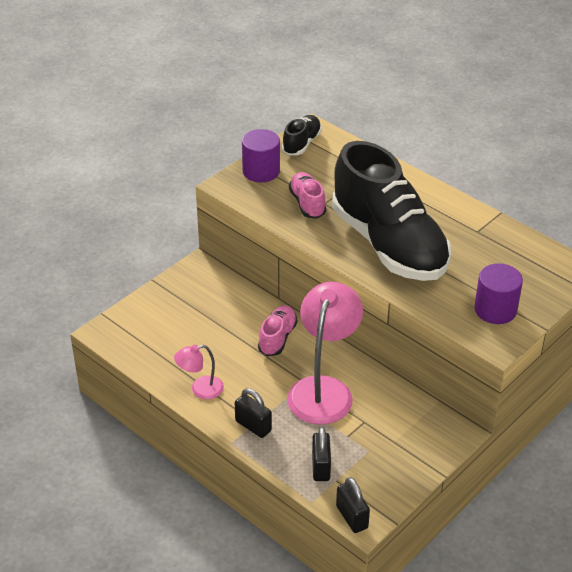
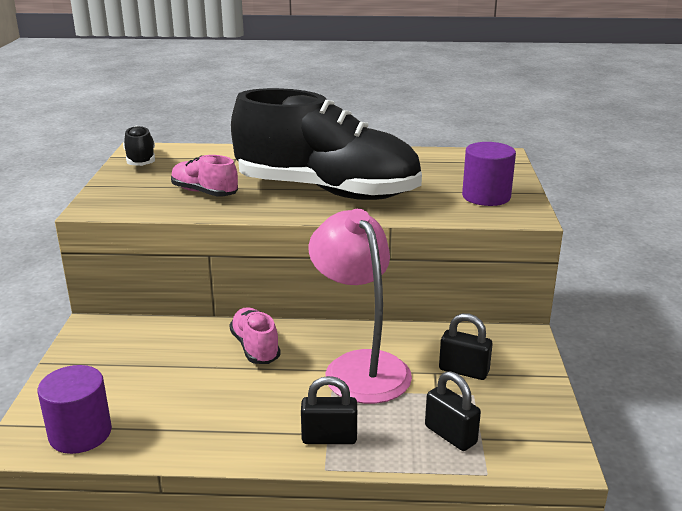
camera: 40 degrees left, 15 degrees down
(200, 389) = (223, 436): pink lamp -> none
(261, 171) = (121, 188): purple cylinder -> purple cylinder (80, 433)
(351, 517) = (545, 463): black padlock -> black padlock (463, 371)

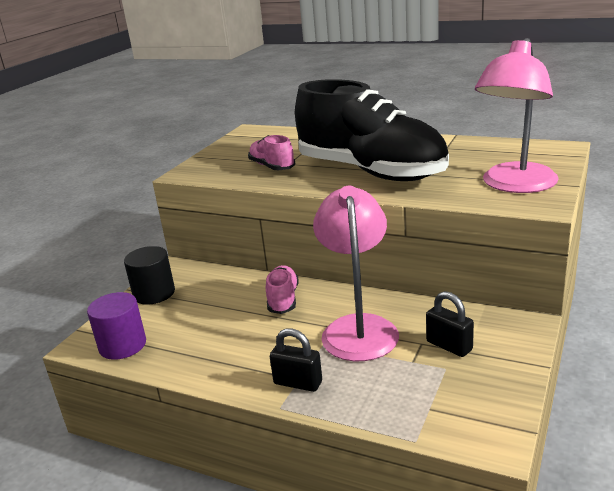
camera: 25 degrees right, 0 degrees up
(83, 363) = (154, 293): none -> black cylinder
(141, 160) = (244, 138): black shoe -> none
(450, 435) = (402, 400): black padlock -> none
(486, 196) = (514, 185): purple cylinder -> pink lamp

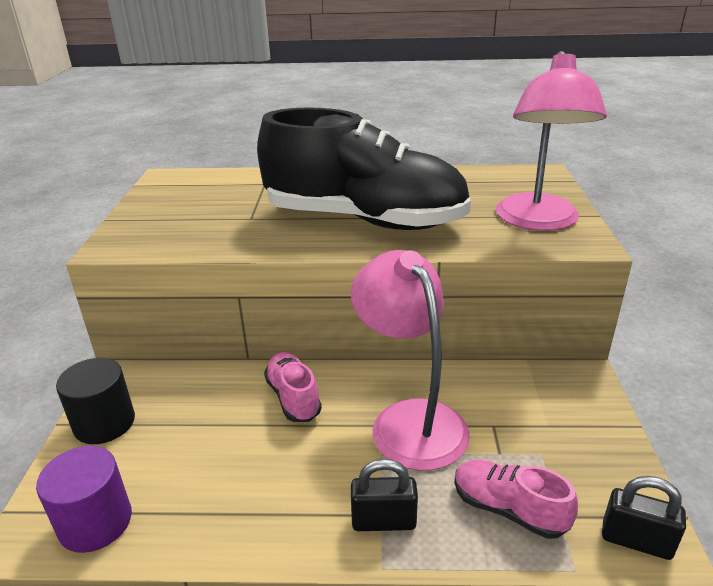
camera: 25 degrees left, 5 degrees up
(272, 167) = (232, 225): pink shoe -> pink shoe (508, 509)
(449, 346) = (525, 422): black padlock -> black padlock (636, 541)

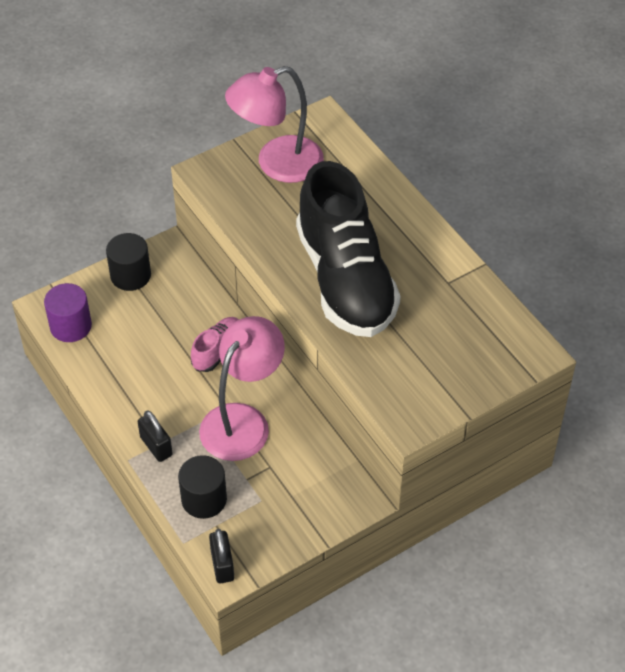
camera: 55 degrees right, 20 degrees up
(508, 509) = (204, 499): pink shoe -> black cylinder
(537, 221) = (425, 383): pink lamp -> pink lamp (277, 164)

